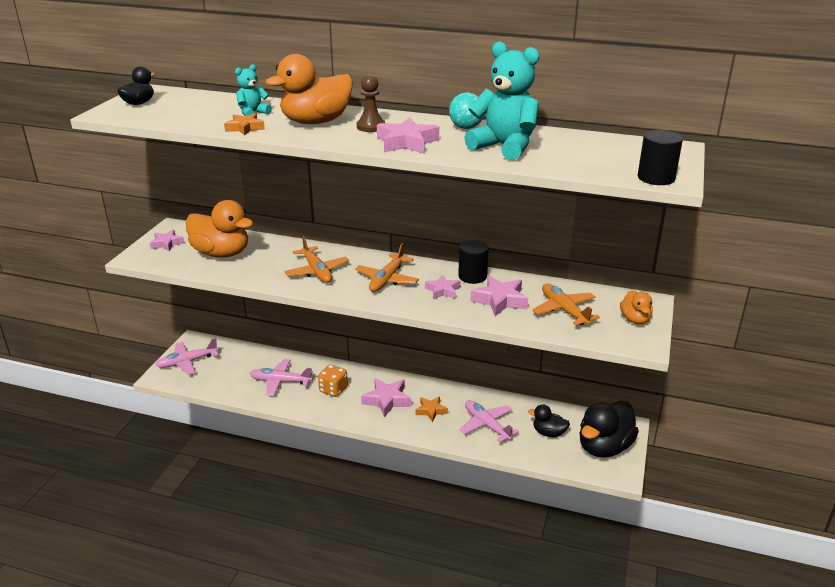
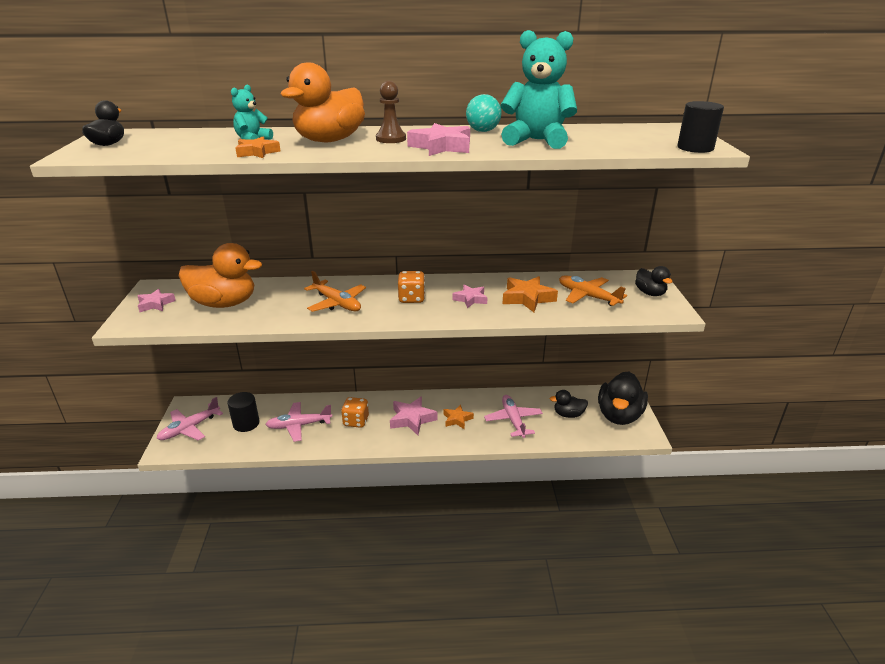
camera: 20 degrees left, 0 degrees up
(387, 279) = (411, 298): orange plane -> orange dice
(472, 276) = (487, 282): black cylinder -> black cylinder (246, 423)
(487, 425) = (513, 420): pink plane -> pink plane turned 45 degrees clockwise
(500, 300) = (527, 298): pink star -> orange star
(635, 319) = (650, 293): orange duck -> black duck

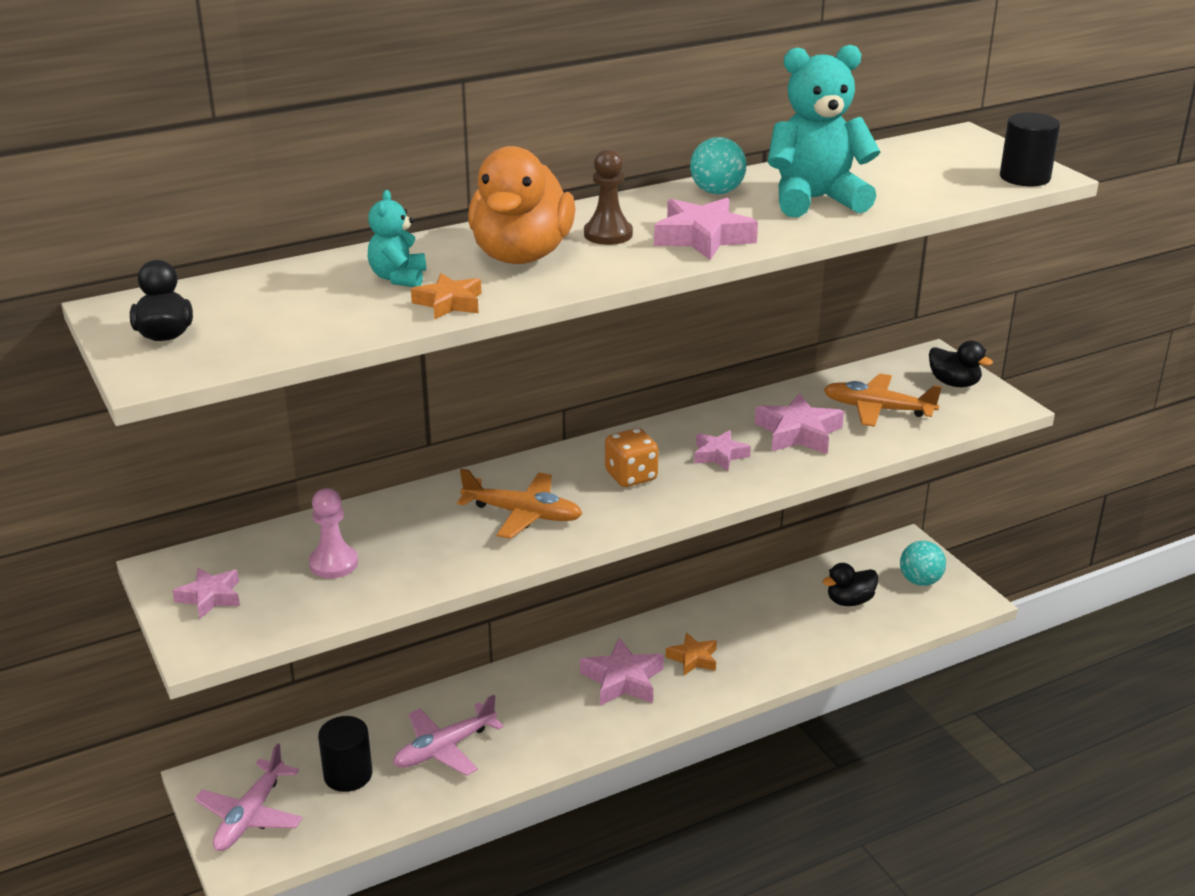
camera: 25 degrees left, 0 degrees up
(224, 303) = (333, 563): orange duck -> pink pawn
(356, 421) = (535, 712): orange dice -> none
(513, 420) = (777, 634): pink plane -> none
(527, 298) = (798, 433): orange star -> pink star
(619, 415) = (920, 581): black duck -> turquoise ball

